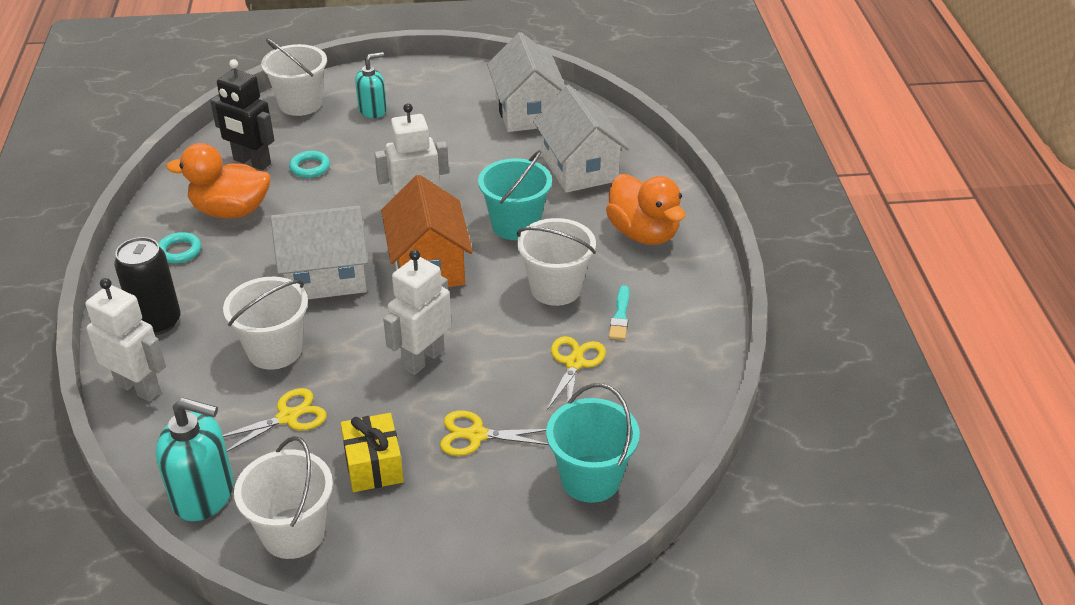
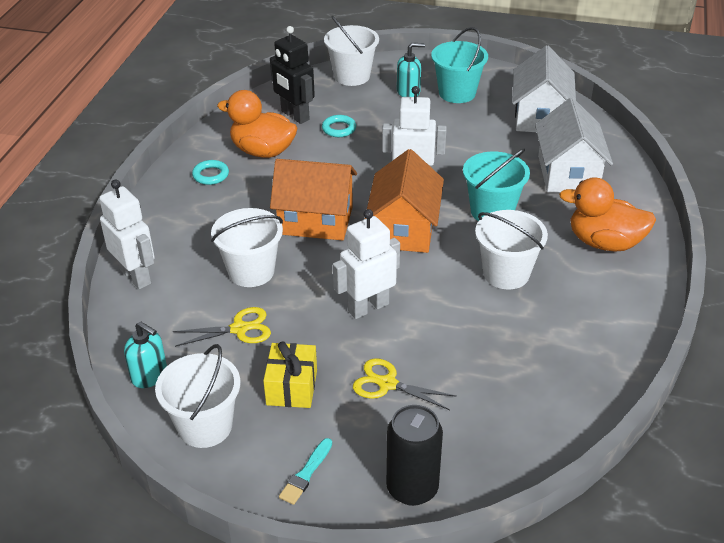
camera: 20 degrees right, 0 degrees up
(157, 322) = (171, 228): black can -> black can (412, 488)
(204, 495) = (149, 375): turquoise soap dispenser -> turquoise soap dispenser, size x0.65
(325, 277) = (315, 220): white house -> orange house
(574, 363) = (497, 342): yellow scissors -> none
(590, 479) = (472, 449): turquoise bucket -> turquoise bucket (457, 93)
(620, 316) = (555, 310): turquoise brush -> turquoise brush (306, 473)
(643, 233) = (604, 243): orange duck -> orange duck turned 120 degrees clockwise

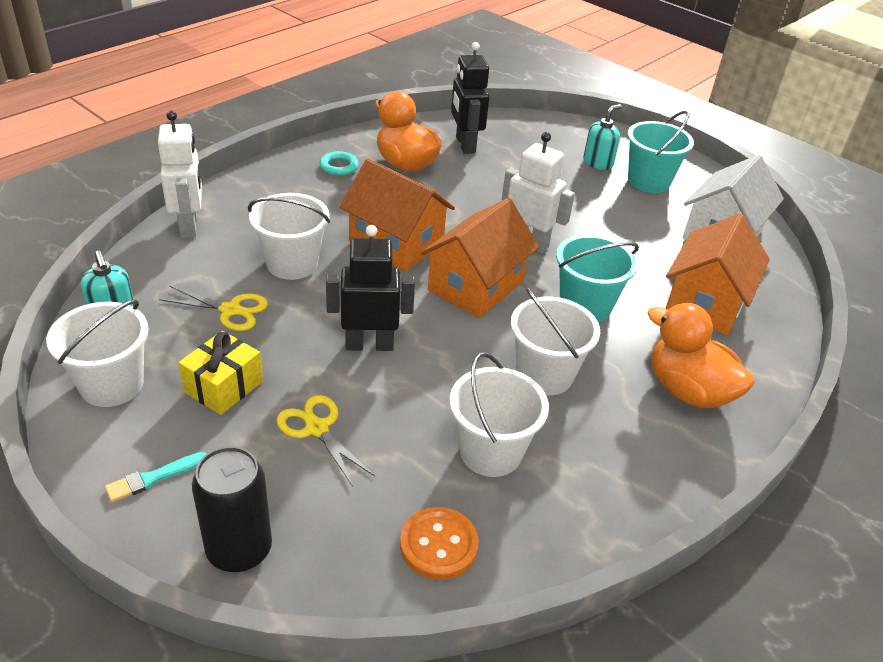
camera: 25 degrees right, 0 degrees up
(339, 129) = (496, 171): turquoise ring -> none
(352, 76) = (553, 130): white bucket -> white bucket (490, 452)
(368, 307) = (369, 345): white robot -> black robot
(408, 92) = (598, 163): turquoise soap dispenser -> turquoise soap dispenser turned 60 degrees counterclockwise
(535, 419) = (438, 545): none -> orange button
(567, 173) = (705, 302): white house -> orange house

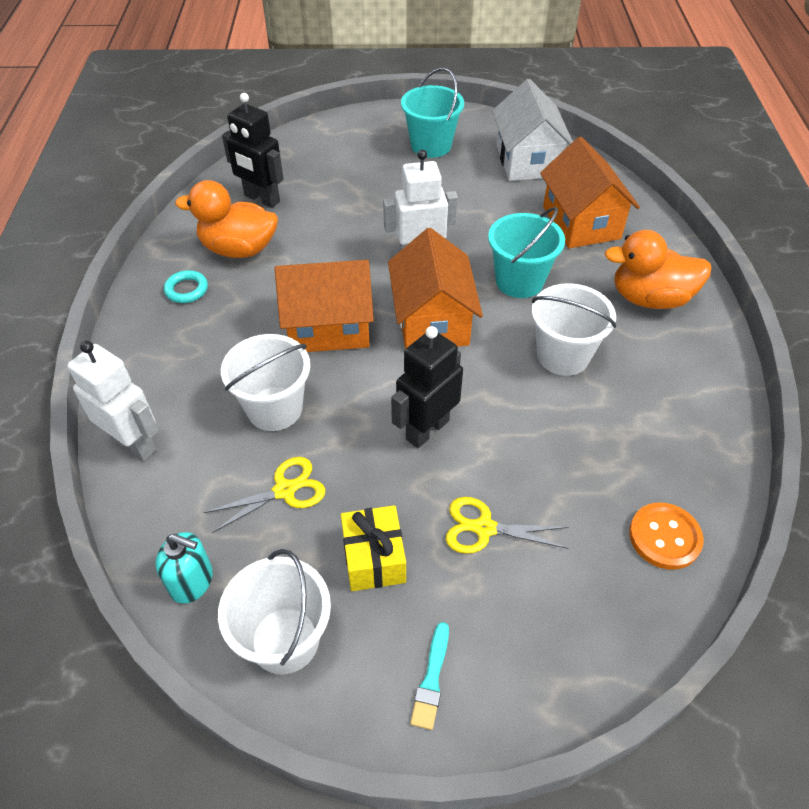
camera: 40 degrees left, 10 degrees up
(239, 549) = (563, 667): black can -> none
(490, 452) = (606, 442): white bucket -> none
(598, 163) = (378, 152): turquoise soap dispenser -> none

